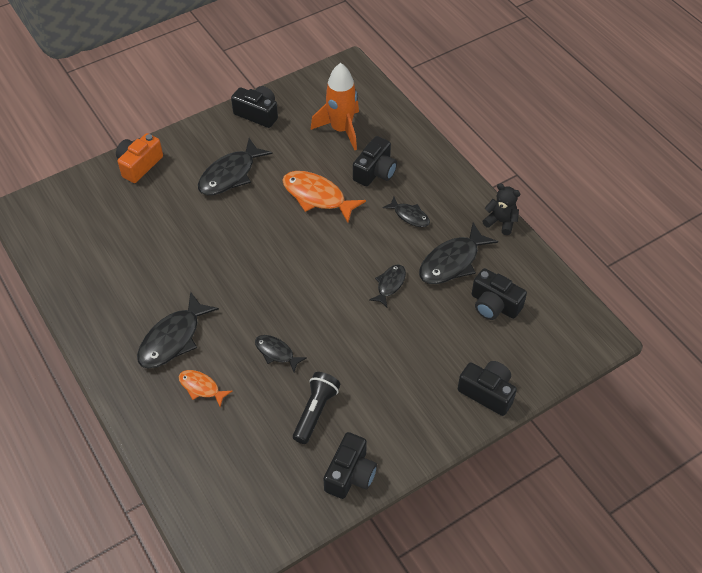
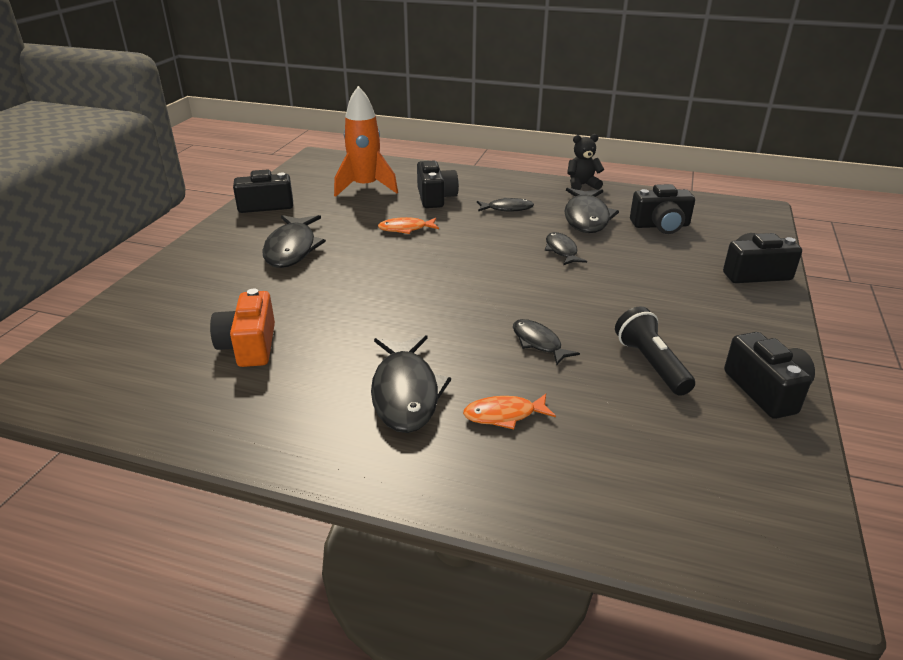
camera: 40 degrees left, 20 degrees down
(139, 165) = (166, 281): orange camera -> orange camera (249, 346)
(276, 352) = (538, 343): black fish -> black fish turned 60 degrees clockwise
(317, 196) = (406, 229): orange fish -> orange fish, size x0.57

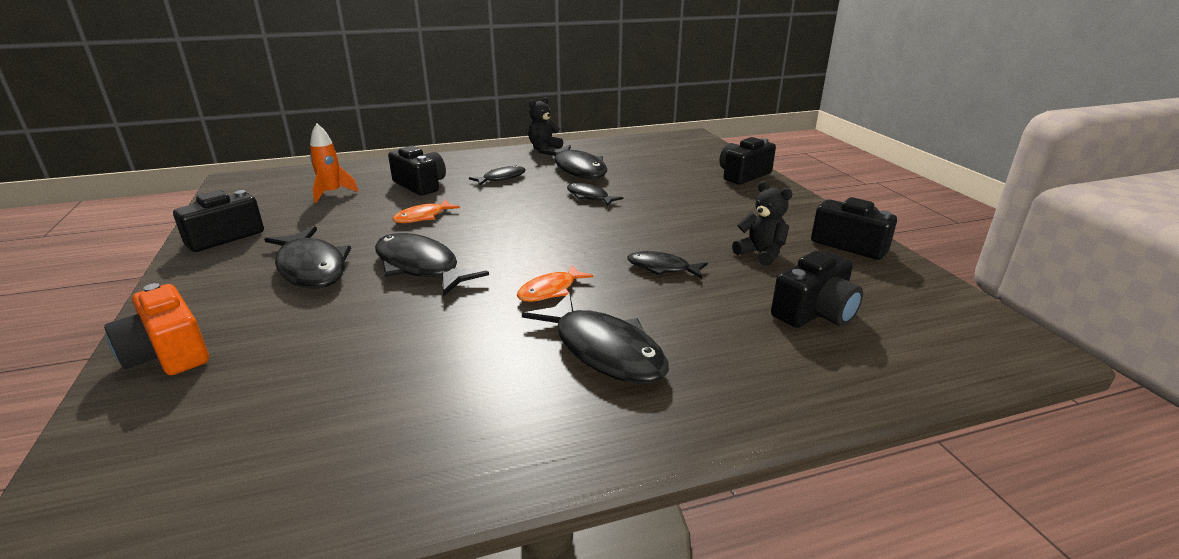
camera: 35 degrees left, 5 degrees down
(249, 346) = (375, 375): orange camera -> orange camera (168, 353)
(358, 273) = (420, 267): none -> black fish
(365, 187) = (332, 193): orange rocket -> orange rocket, size x0.62
(504, 415) = (710, 332): orange fish -> orange fish (550, 290)
(651, 364) = (761, 254): black flashlight -> black teddy bear
(660, 225) = (641, 161): black camera -> black camera (815, 312)

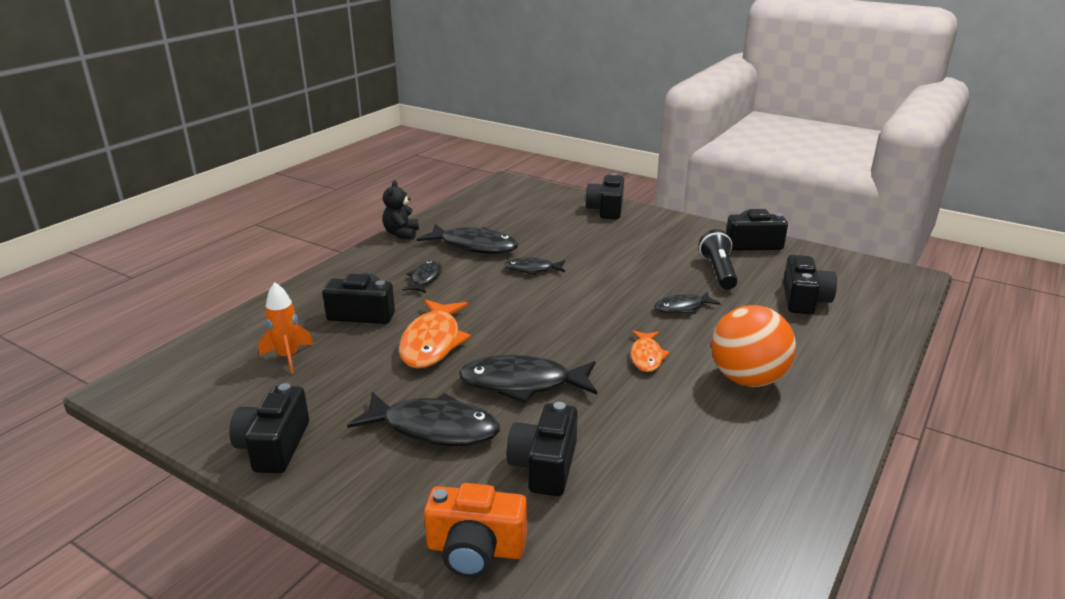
camera: 40 degrees left, 0 degrees up
(316, 327) = (544, 466): none -> black camera
(423, 217) = (432, 342): orange fish -> orange fish, size x1.76
(604, 350) = (747, 379): black fish -> orange ball
(761, 254) = (718, 271): black teddy bear -> black flashlight

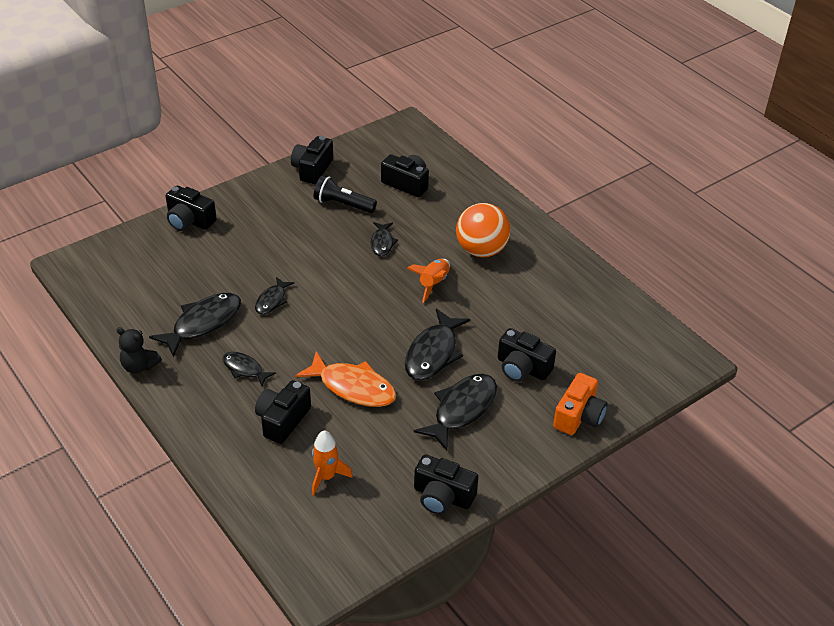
camera: 70 degrees left, 15 degrees up
(646, 356) = (433, 284): orange fish -> orange rocket

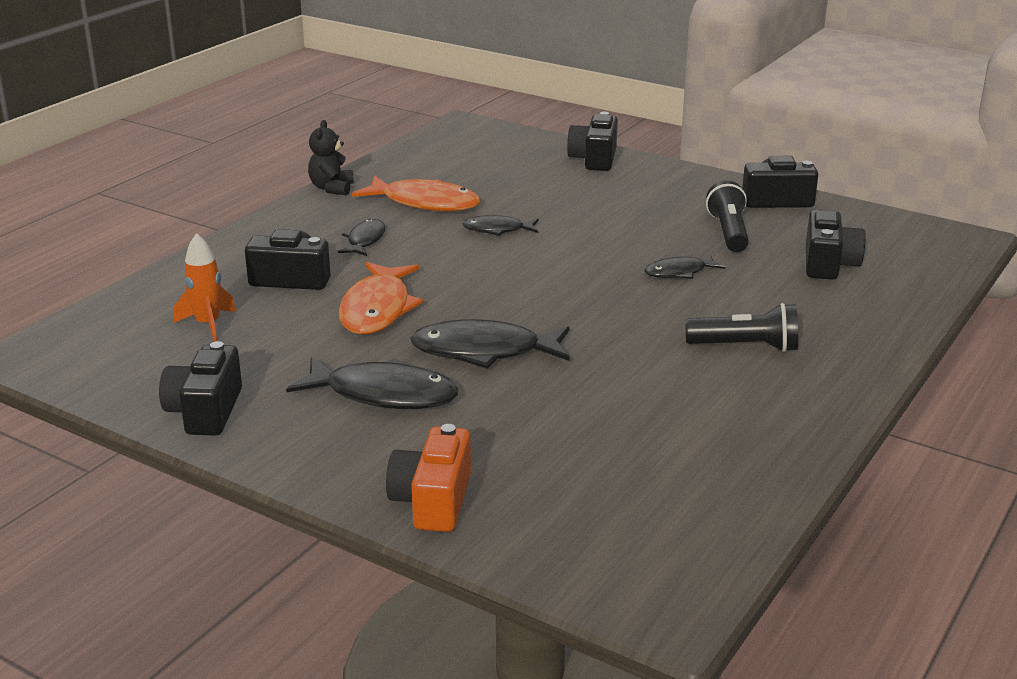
camera: 70 degrees right, 15 degrees down
(203, 323) = (425, 203): black fish -> orange fish
(433, 284) = (630, 324): orange rocket -> none
(481, 250) = (745, 347): orange ball -> black flashlight
(522, 368) = (507, 429): black camera -> none
(579, 416) = (432, 501): orange camera -> orange camera turned 90 degrees clockwise

